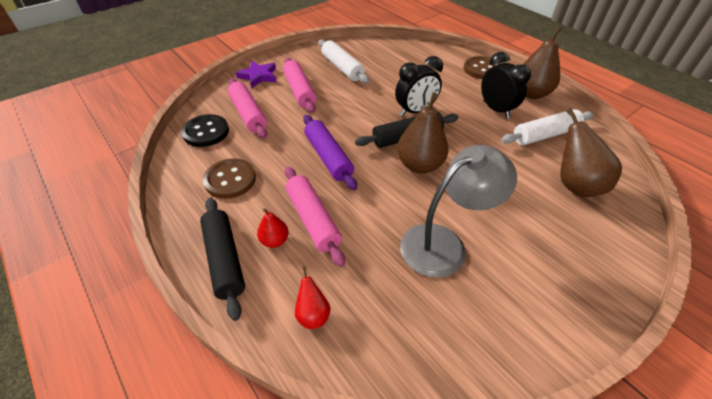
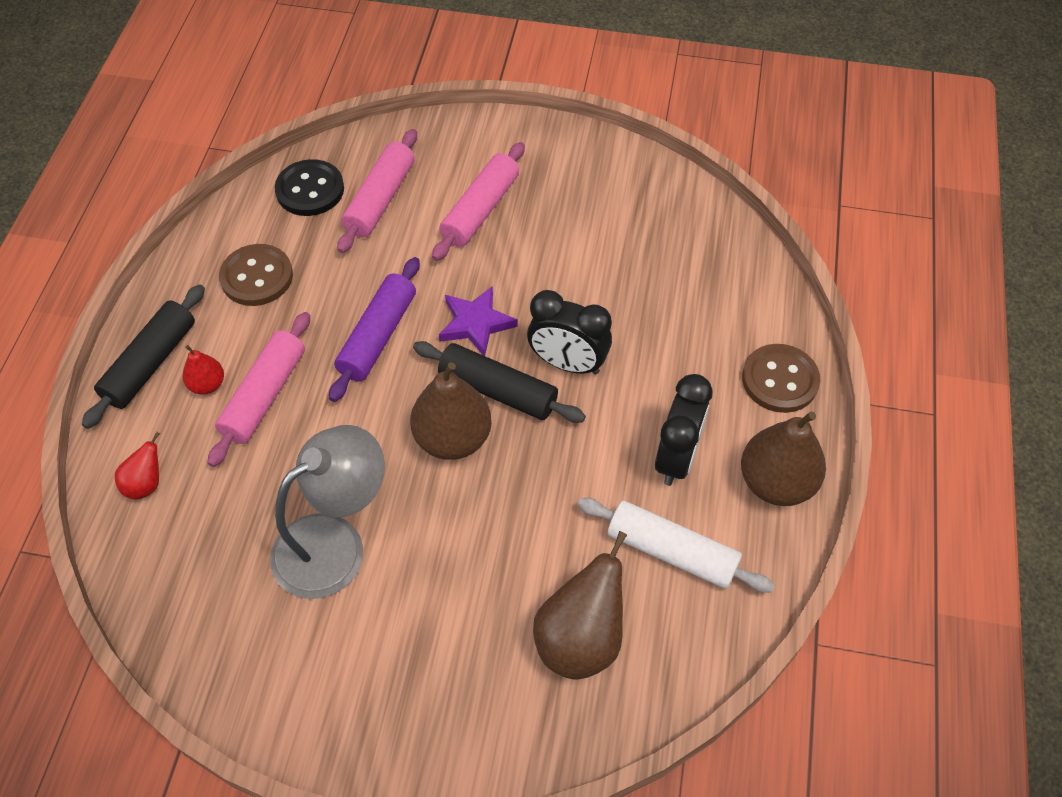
camera: 50 degrees right, 10 degrees up
(258, 76) = (467, 144): purple star -> purple star (476, 323)
(342, 68) = (587, 213): white rolling pin -> none
(444, 244) = (335, 543): grey lamp -> grey lamp turned 60 degrees counterclockwise

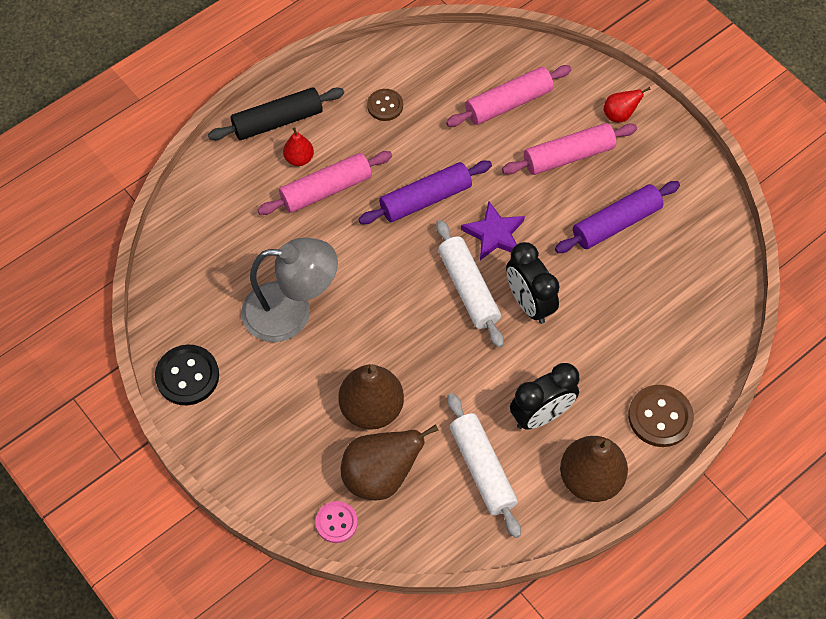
camera: 40 degrees right, 5 degrees up
(146, 484) = (217, 197): red pear -> red pear (619, 115)
(257, 277) = (385, 106): brown button -> brown button, size x0.63
(310, 190) = (468, 65): black button -> black button (187, 376)
(453, 438) = (413, 299): brown pear -> brown pear (371, 408)
(498, 390) = (468, 289): black rolling pin -> white rolling pin
(579, 240) = (616, 223): none -> purple rolling pin
(580, 726) = (336, 522): none -> pink button

